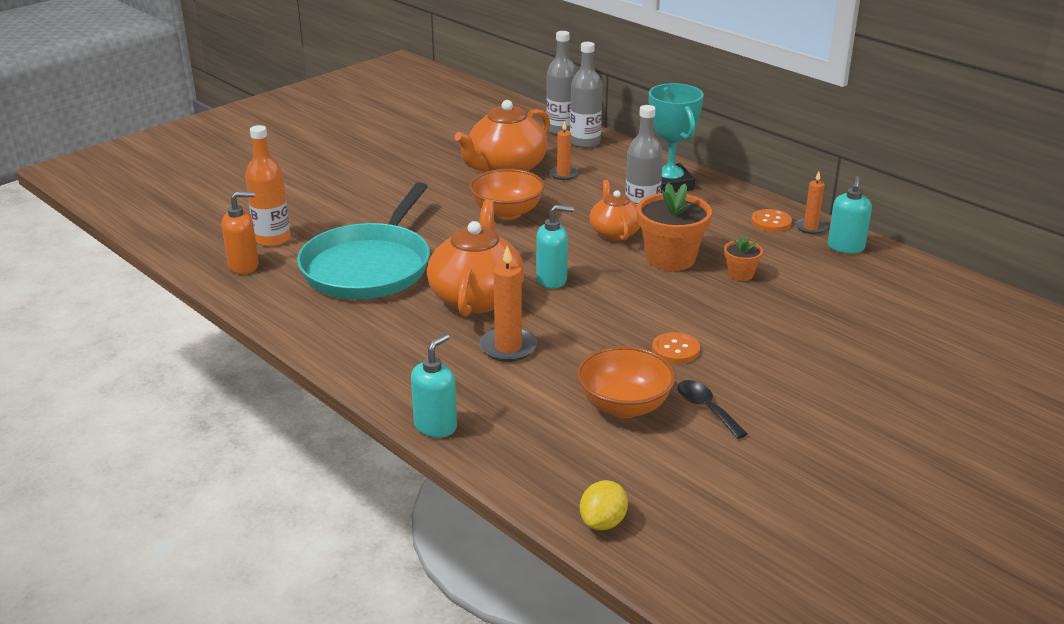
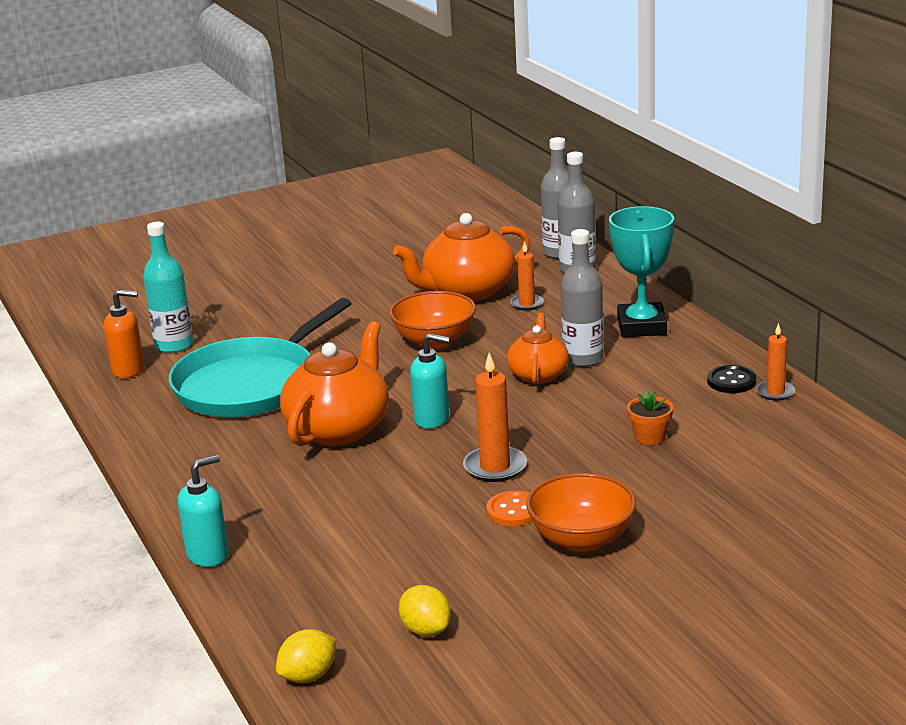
camera: 20 degrees right, 5 degrees down
(272, 239) = (174, 345): orange bottle -> turquoise bottle
(508, 347) = (336, 485): orange candle -> orange candle (495, 467)
(624, 406) = (415, 562): orange bowl -> orange bowl (582, 539)
(670, 258) = (581, 410): orange flower pot -> none
(675, 464) = (426, 630): none -> yellow lemon
(706, 408) = (502, 577): black spoon -> none
(771, 222) = (731, 381): orange button -> black button
(845, 247) = (801, 420): turquoise soap dispenser -> none

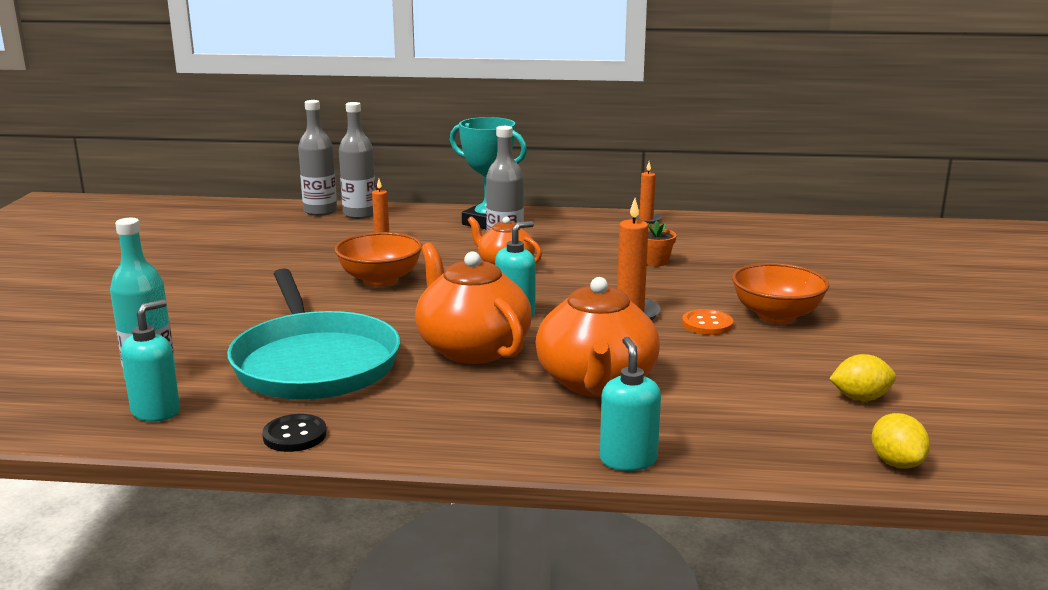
camera: 60 degrees left, 5 degrees down
(129, 370) = (156, 412): orange soap dispenser -> turquoise soap dispenser
(467, 291) = (317, 249): orange teapot -> orange teapot (596, 382)
(731, 381) = (612, 224): black button -> black button (295, 435)

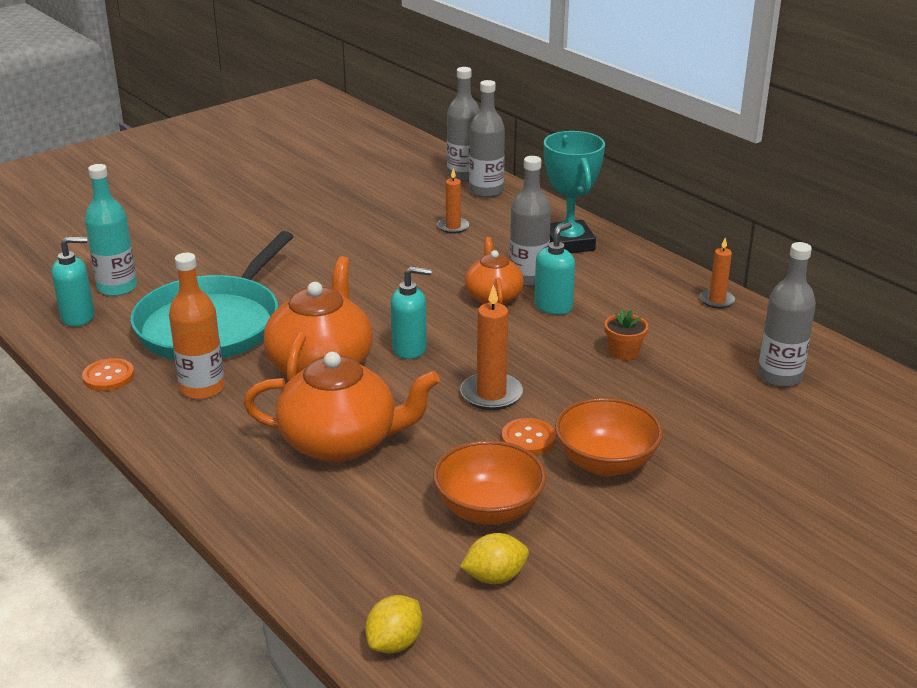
camera: 45 degrees right, 10 degrees up
(295, 435) = (108, 376): black button -> orange button
(380, 280) = (380, 268): orange bowl -> orange bowl (489, 510)
(406, 403) = (202, 388): none -> orange bottle
(596, 382) = (341, 442): orange teapot -> orange teapot turned 135 degrees counterclockwise
(628, 460) = (236, 515): turquoise soap dispenser -> turquoise soap dispenser (553, 306)
(761, 240) = (779, 376): none -> grey bottle
(860, 398) = (495, 577): yellow lemon -> yellow lemon turned 60 degrees counterclockwise

